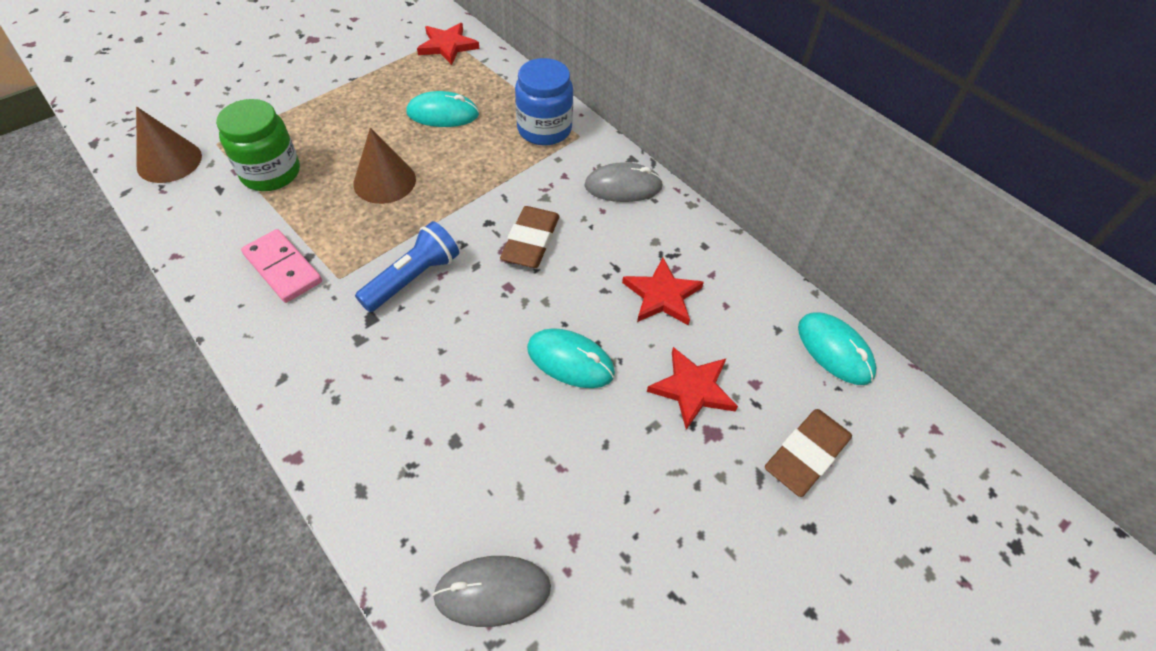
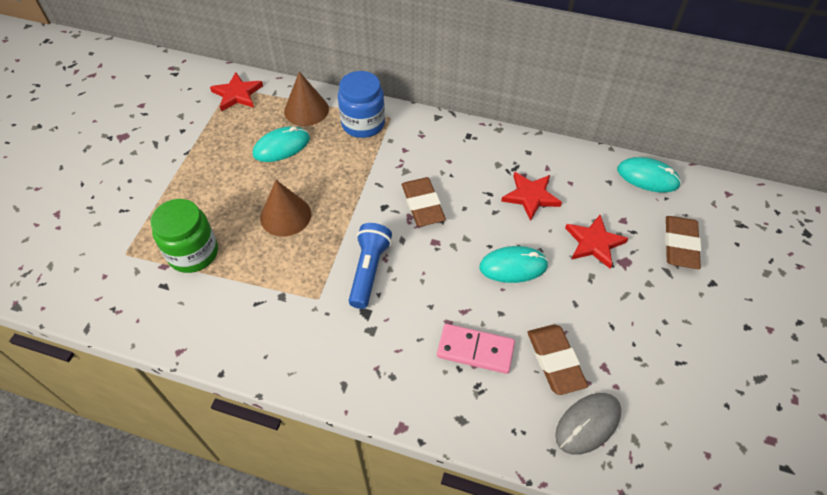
camera: 30 degrees left, 0 degrees up
(169, 161) = (100, 287): brown cone -> brown cone (306, 110)
(283, 268) = (271, 314): pink domino -> pink domino (475, 350)
(521, 494) = (555, 361): none -> brown eraser
(623, 186) = (448, 138): grey mouse -> none

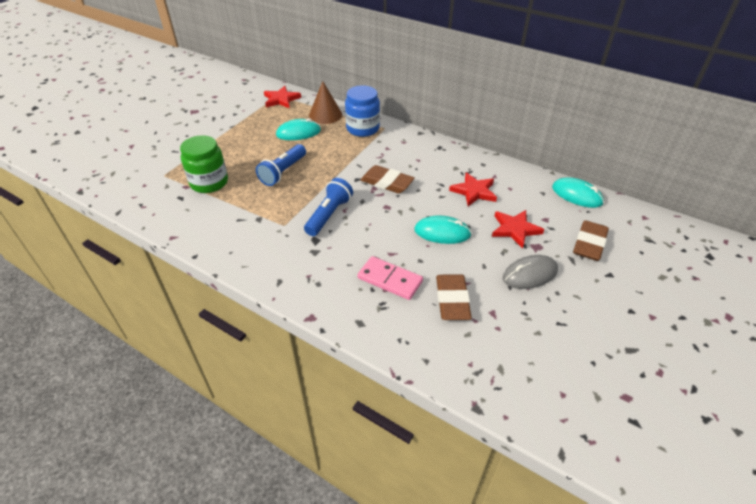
camera: 15 degrees right, 10 degrees down
(285, 215) = (283, 172): brown cone -> blue flashlight
(423, 205) = (387, 182): brown eraser -> brown eraser turned 60 degrees counterclockwise
(587, 424) = (463, 348): grey mouse -> grey mouse (530, 274)

